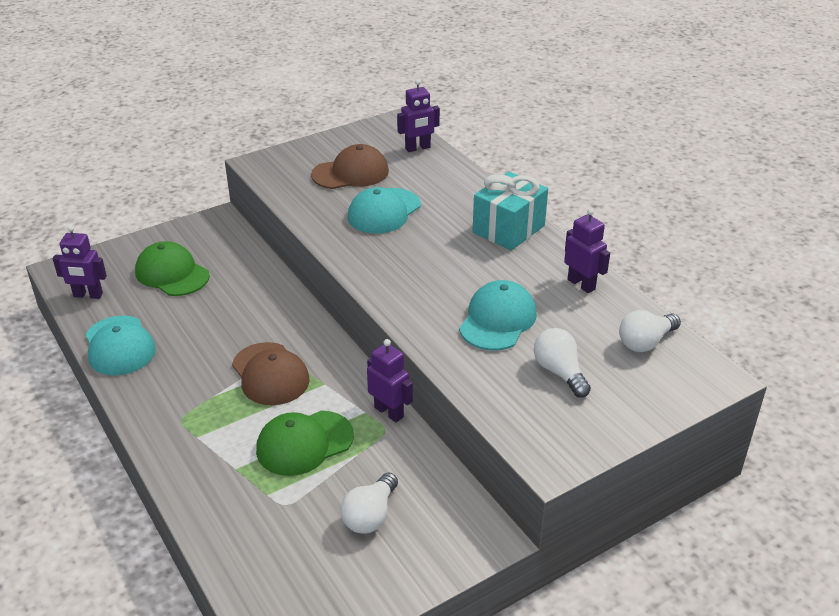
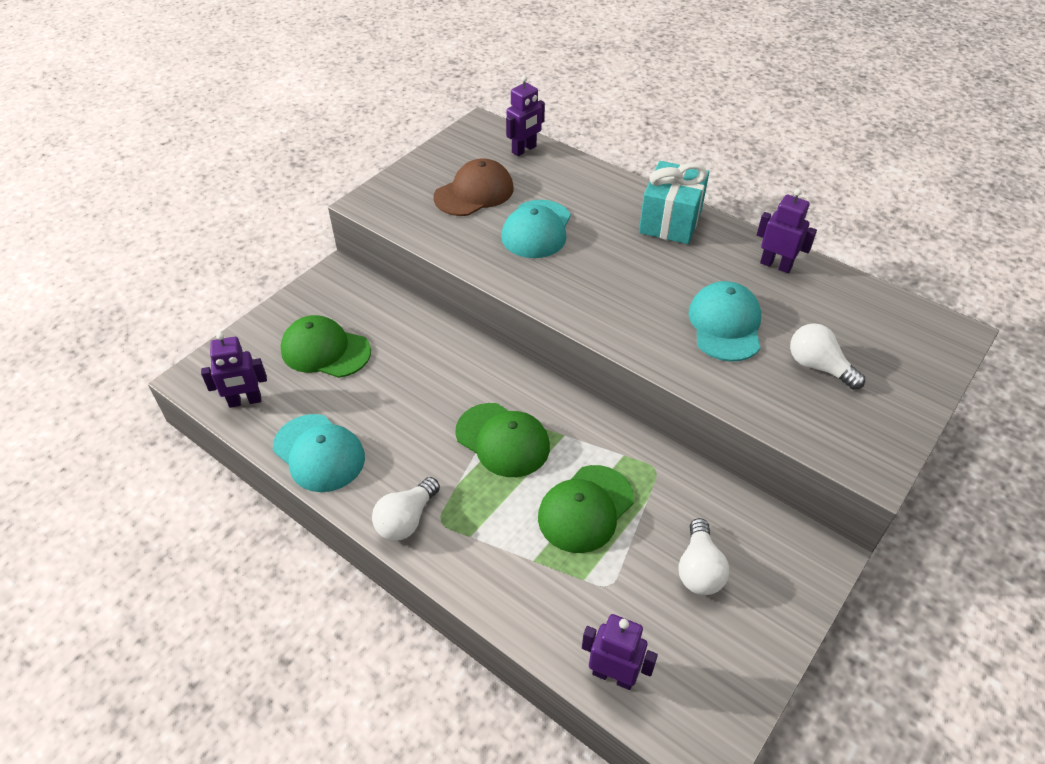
camera: 20 degrees left, 10 degrees up
(270, 374) = (503, 440): brown cap -> green cap
(389, 412) = (647, 448): purple robot -> purple robot (613, 675)
(645, 342) = (871, 312): white light bulb -> white light bulb (406, 519)

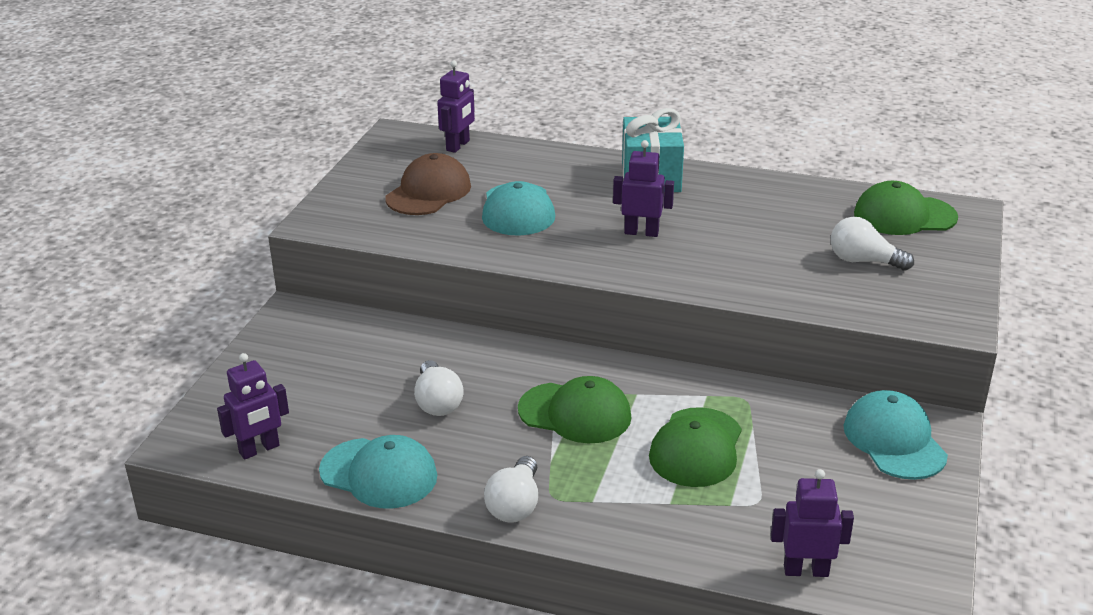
camera: 20 degrees left, 15 degrees down
(325, 350) = (325, 383): green cap -> green cap (904, 216)
(699, 569) = (835, 466): white light bulb -> white light bulb (437, 402)
(725, 325) = (757, 248): turquoise cap -> turquoise cap (894, 440)
(776, 265) = (775, 192): purple robot -> purple robot (641, 232)

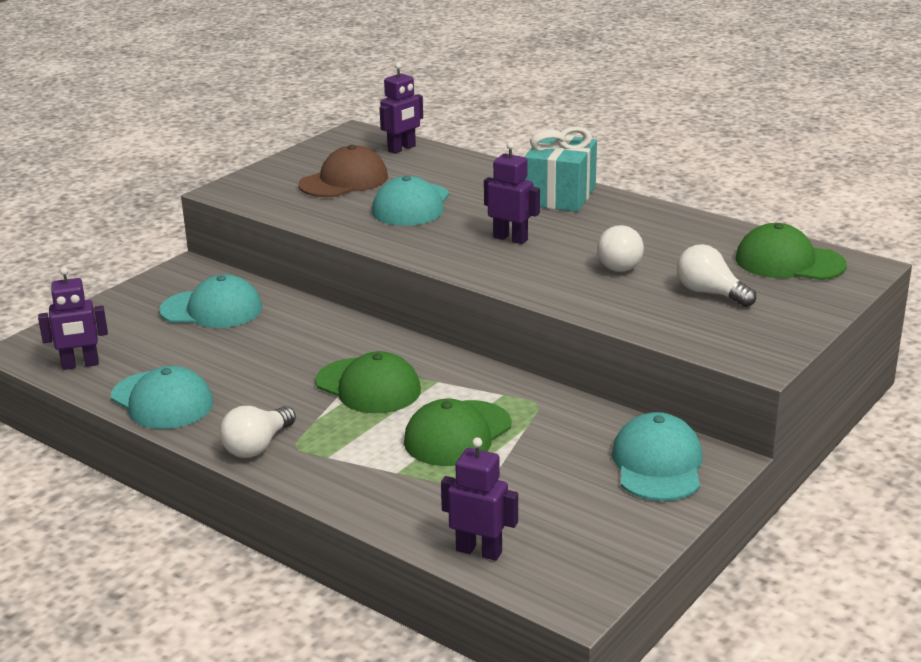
camera: 20 degrees right, 5 degrees down
(354, 356) = (212, 309): none -> turquoise cap
(437, 402) = (254, 356): white light bulb -> white light bulb (619, 263)

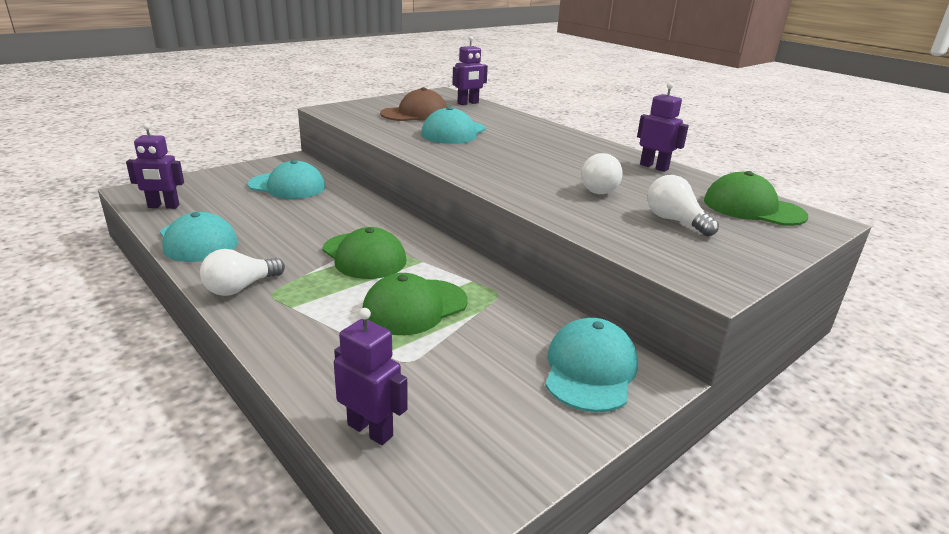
camera: 10 degrees right, 0 degrees up
(510, 238) = (517, 161): purple robot -> purple robot (654, 167)
(560, 196) = (569, 141): turquoise gift -> none

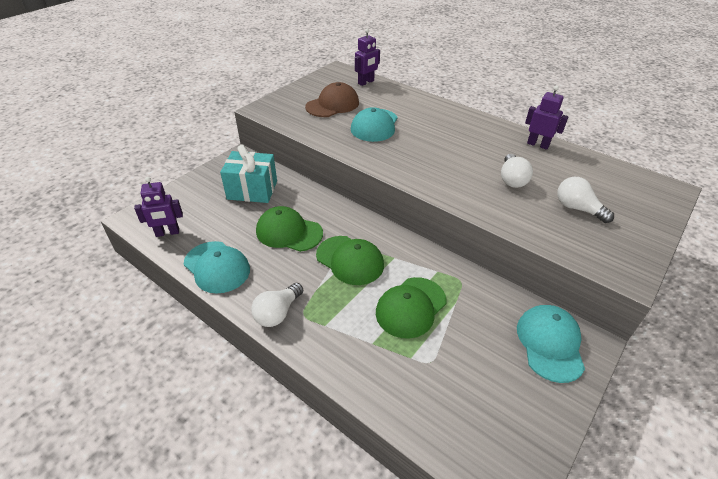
camera: 10 degrees left, 15 degrees up
(287, 186) = (252, 190): turquoise cap -> turquoise gift
(370, 430) = (436, 431): purple robot -> none
(753, 208) = (622, 183): green cap -> green cap (289, 232)

